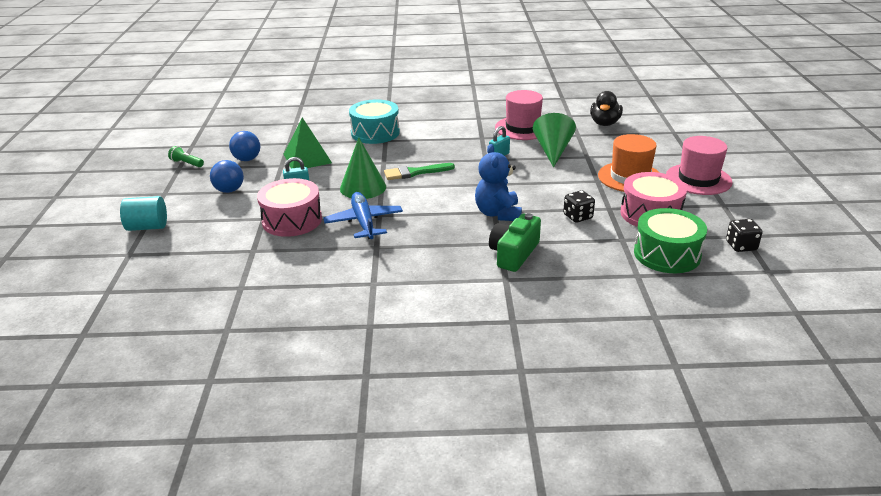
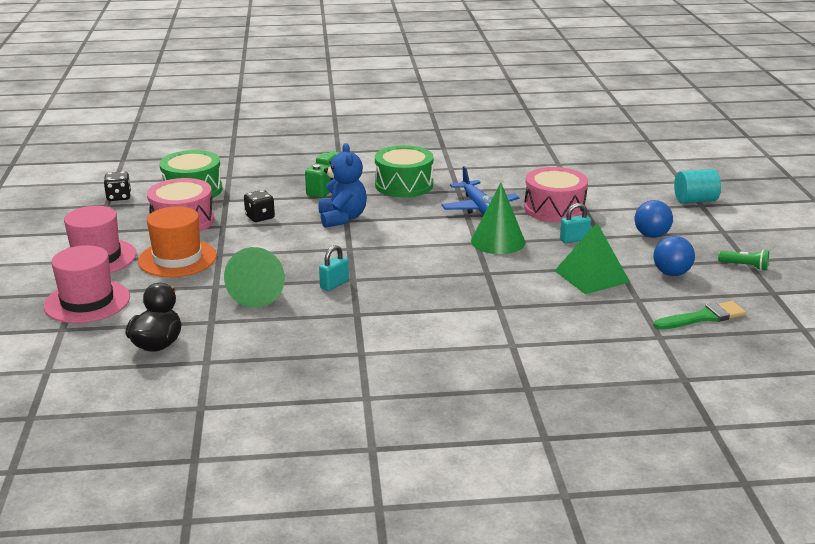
camera: 175 degrees right, 5 degrees down
(375, 133) = (520, 319): turquoise drum -> none
(415, 172) = (441, 260): green brush -> green brush (703, 317)
(433, 256) = (404, 185): none -> green drum
(522, 128) = (292, 332): pink hat -> pink hat (87, 302)

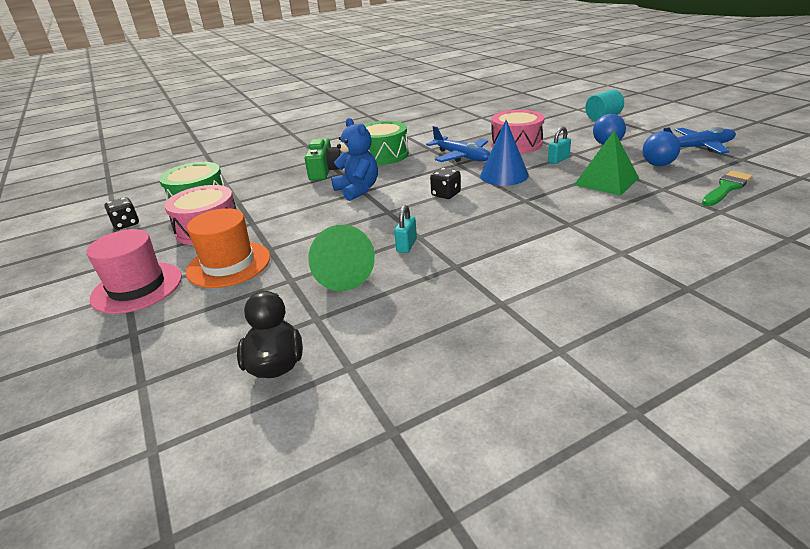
camera: 20 degrees left, 5 degrees up
(87, 302) = (154, 339): pink hat -> none
(260, 217) = (282, 207): black dice -> black dice (446, 194)
(498, 241) = (504, 175): green cone -> blue cone
(745, 266) = (697, 147): green flashlight -> blue plane

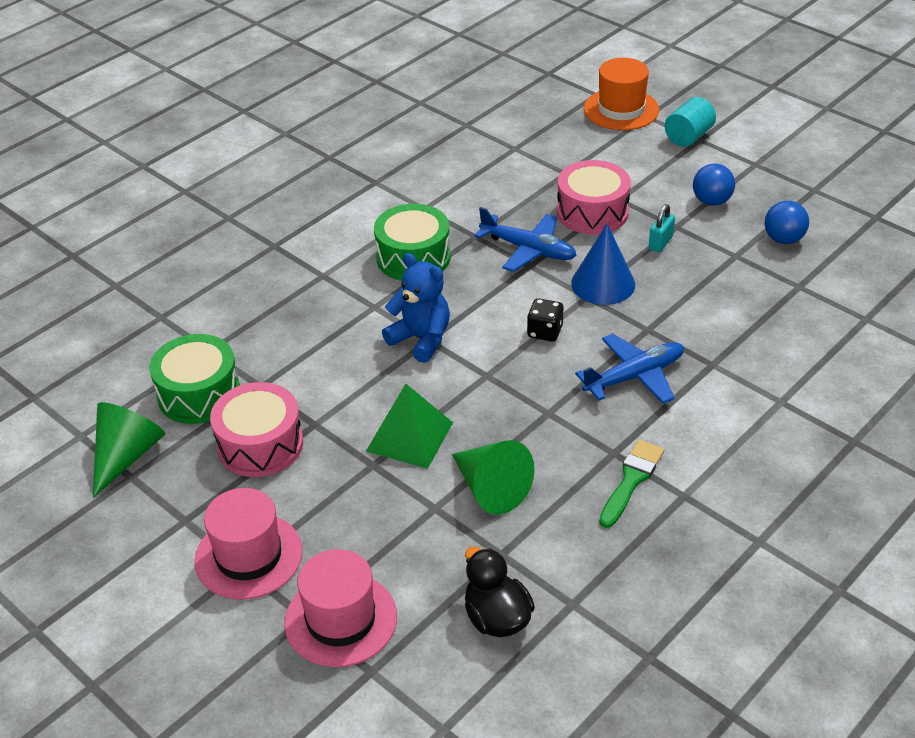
camera: 20 degrees left, 10 degrees up
(126, 224) = (127, 456): black dice -> green cone
(156, 340) = (341, 619): none -> pink hat
(229, 264) = (339, 499): orange hat -> orange hat (621, 109)
(325, 170) = (346, 303): green camera -> none
(406, 245) = (542, 430): turquoise padlock -> none
(606, 181) = (732, 280): green pyramid -> green pyramid (409, 436)
(697, 147) = (822, 198): blue plane -> blue plane (634, 376)
(726, 188) = (866, 276): green brush -> green brush (631, 480)

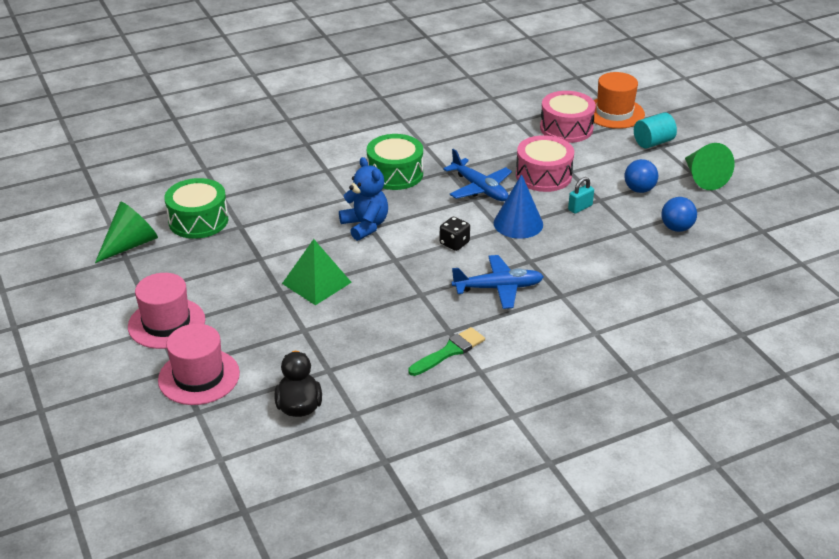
camera: 20 degrees right, 5 degrees down
(260, 444) = (217, 261): pink drum -> pink drum (566, 128)
(490, 488) = (349, 329): green cone -> green cone (703, 178)

